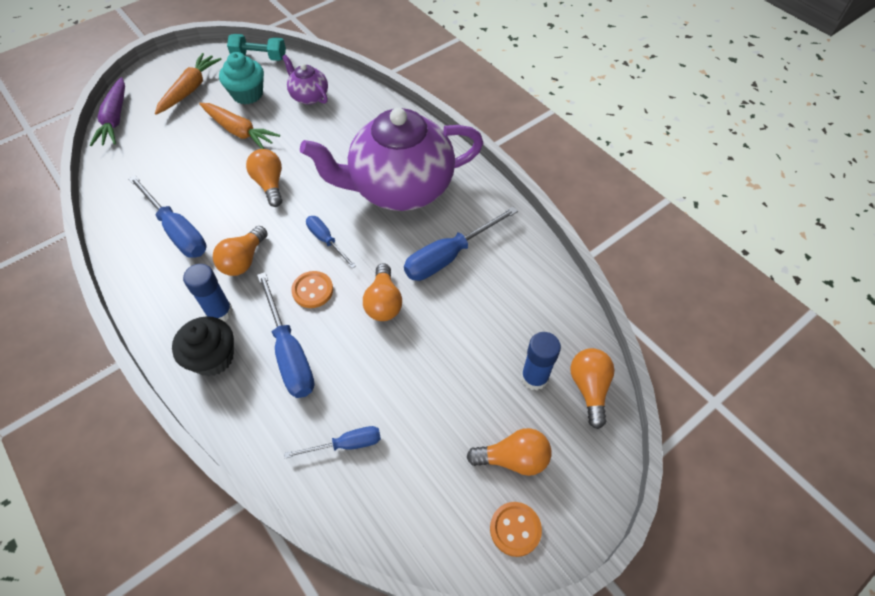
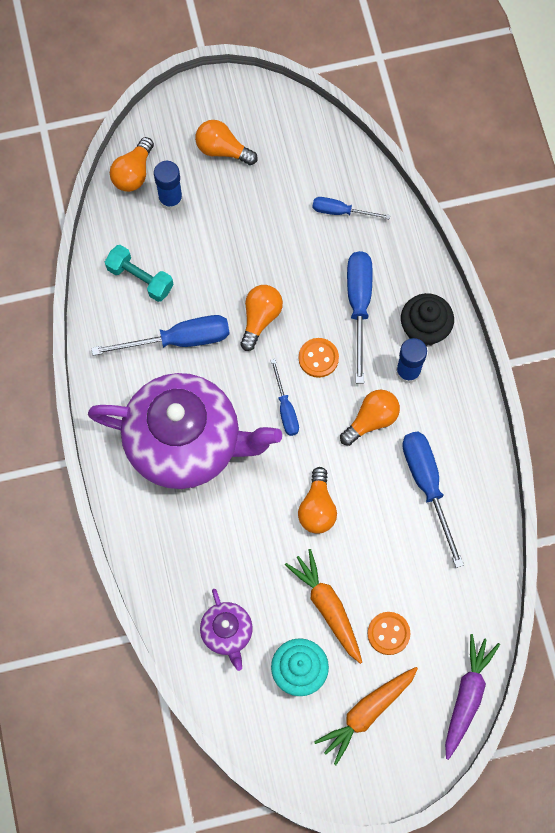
camera: 155 degrees left, 15 degrees up
(259, 57) = (263, 741): turquoise dumbbell -> turquoise dumbbell (140, 278)
(515, 529) = (247, 107): orange button -> orange button (388, 633)

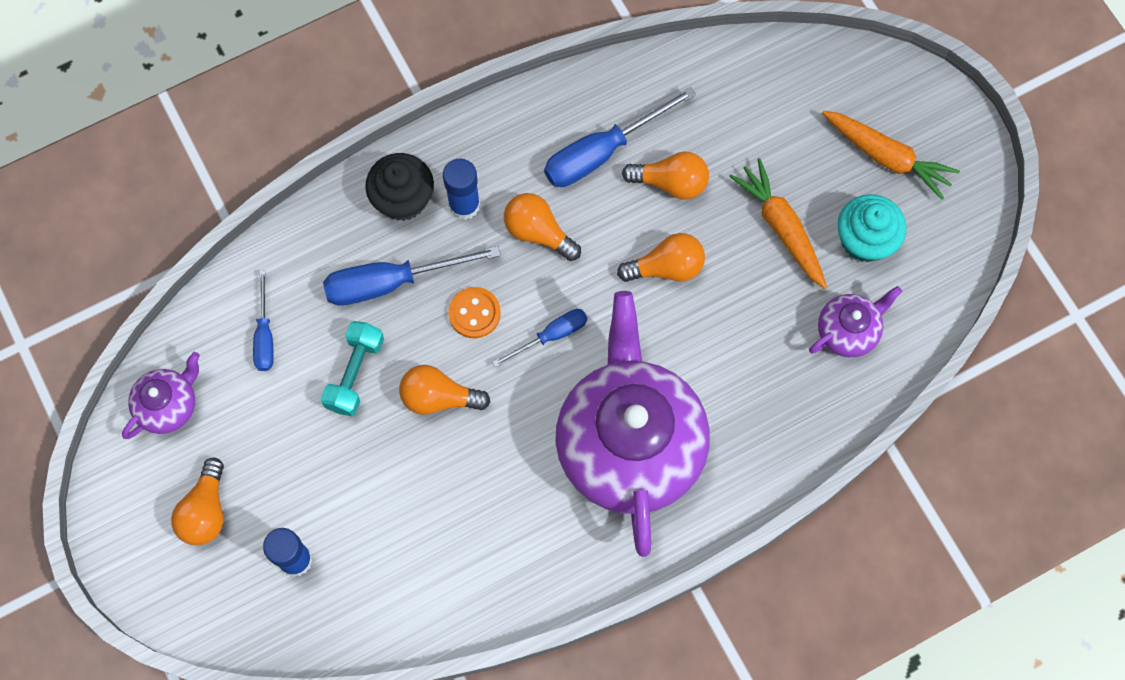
camera: 105 degrees left, 0 degrees up
(133, 173) = (266, 622): orange light bulb -> orange light bulb (670, 183)
(140, 278) = (421, 567): turquoise dumbbell -> turquoise dumbbell (355, 373)
(178, 340) = (495, 492): blue screwdriver -> none
(306, 140) = (169, 405): none -> purple teapot
(327, 607) = (781, 227): orange carrot -> orange carrot turned 105 degrees clockwise
(388, 633) = (789, 155): orange button -> none
(467, 696) = (832, 59): purple carrot -> none

